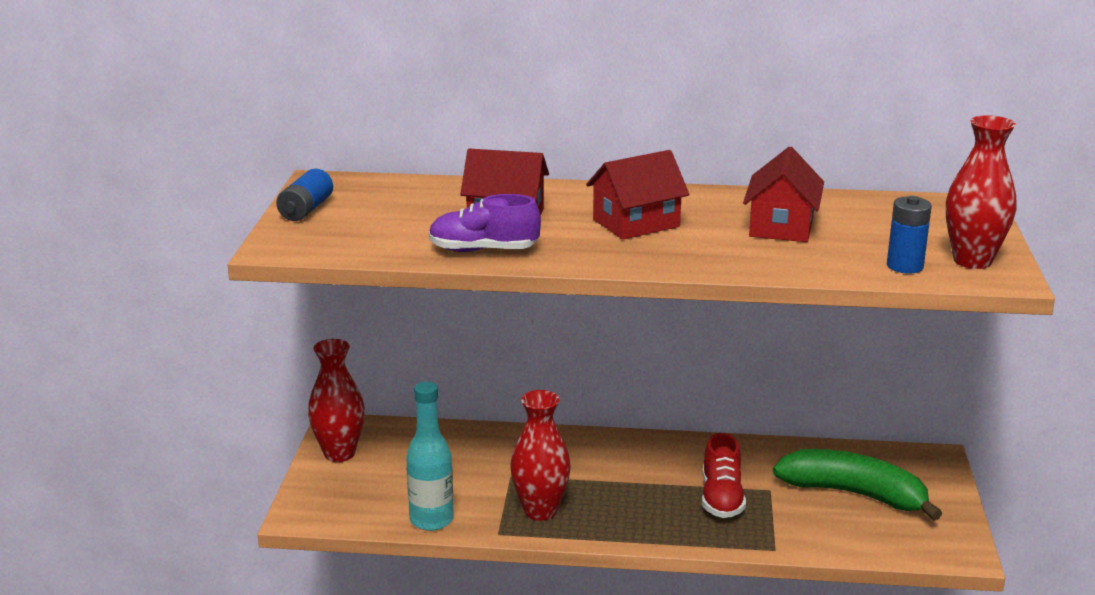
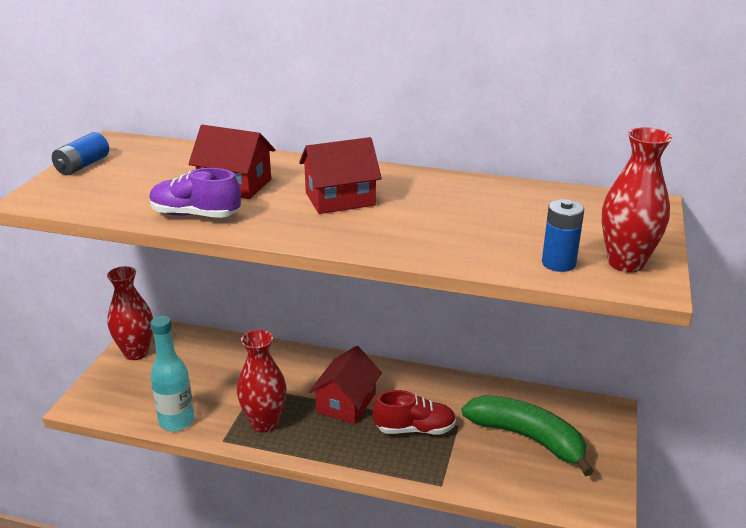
camera: 10 degrees right, 5 degrees up
(721, 498) = (414, 429): red shoe -> red shoe turned 105 degrees counterclockwise
(781, 226) = (465, 212): red house -> red house (346, 403)

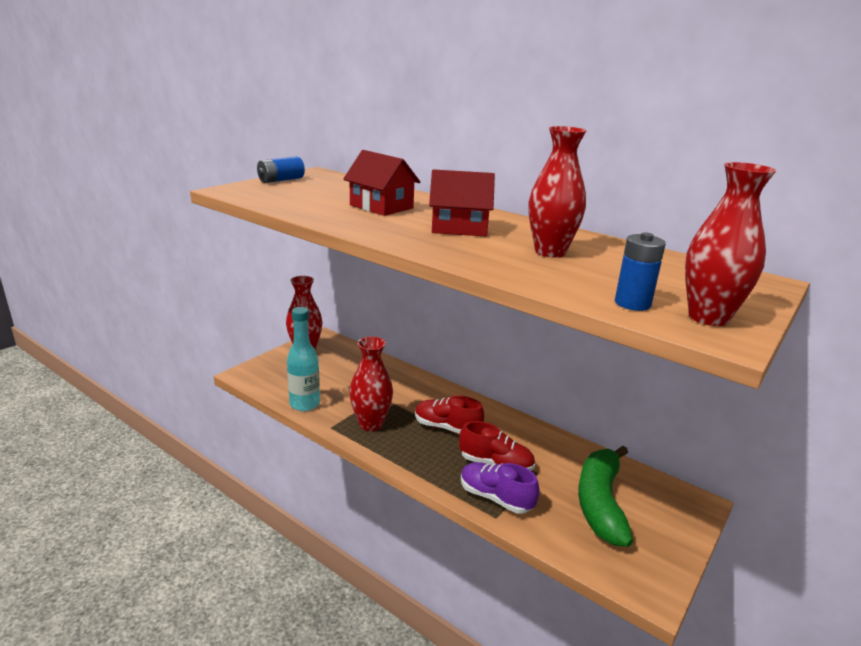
camera: 20 degrees right, 5 degrees down
(195, 215) = (332, 217): purple shoe -> purple shoe (495, 498)
(346, 403) = (446, 427): red house -> red shoe
(449, 213) = (550, 252): none -> red vase
(528, 438) = (600, 503): green banana -> green banana turned 135 degrees counterclockwise

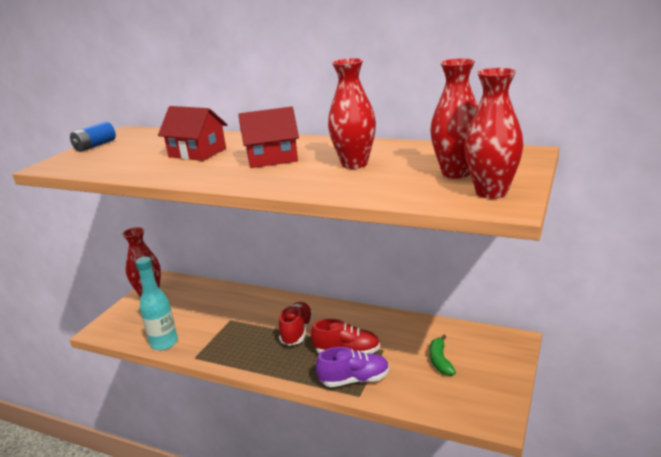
camera: 10 degrees left, 0 degrees up
(371, 424) = (229, 345): red vase -> red vase (456, 173)
(446, 427) = (297, 332): red shoe -> red shoe turned 90 degrees clockwise
(495, 498) = (354, 380): purple shoe -> purple shoe turned 150 degrees clockwise
(600, 503) = (440, 361): green banana -> green banana, size x0.50
(632, 303) = (431, 194): blue battery -> none

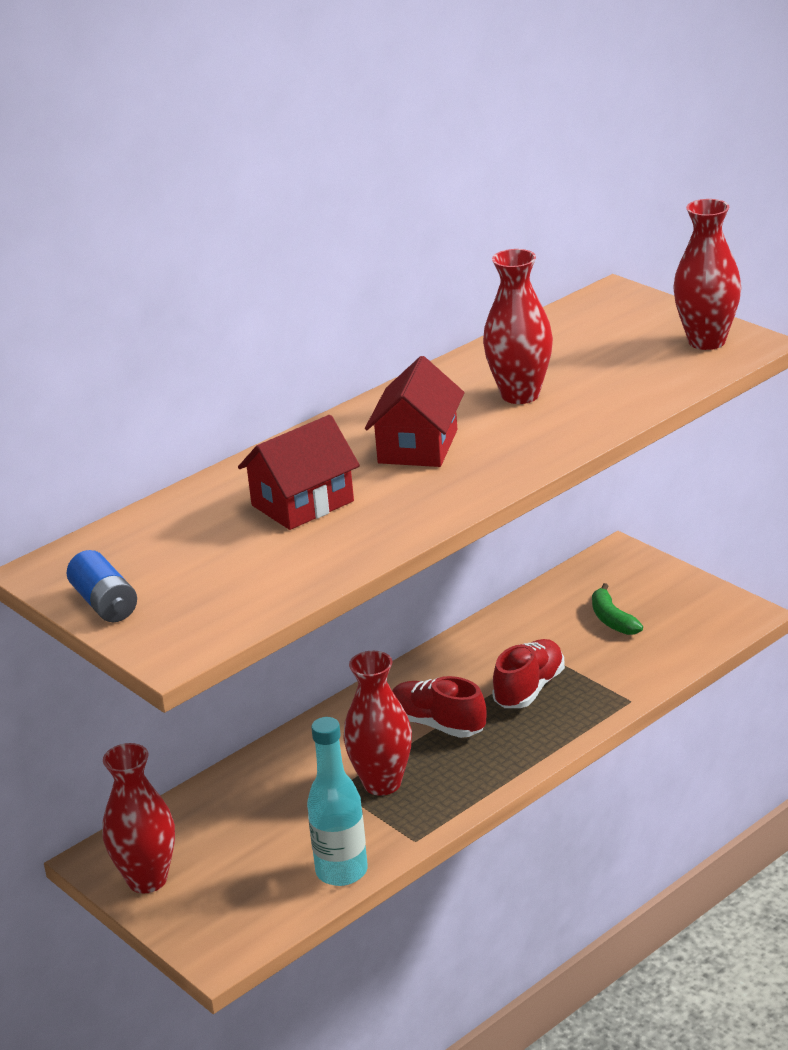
camera: 65 degrees left, 5 degrees up
(354, 380) = (596, 697): purple shoe -> none
(440, 361) = (612, 619): green banana -> green banana turned 45 degrees clockwise
(456, 173) = (629, 345): red vase -> red vase (382, 783)

